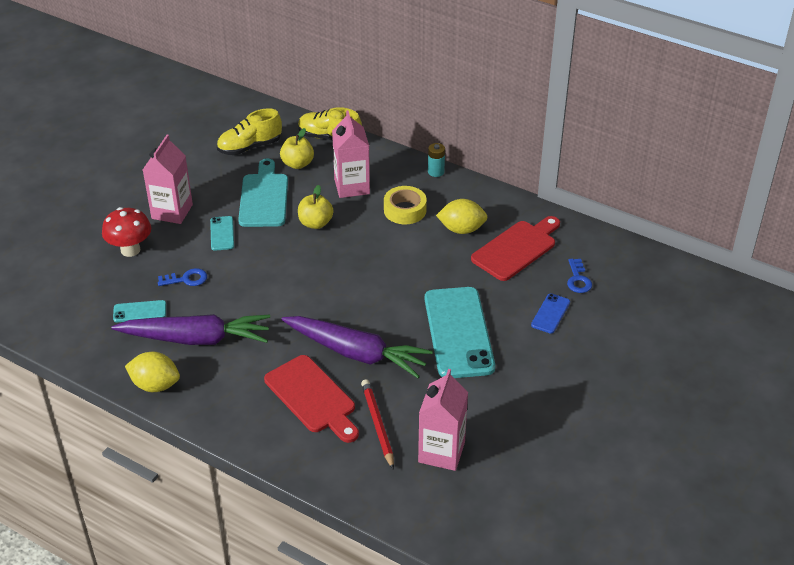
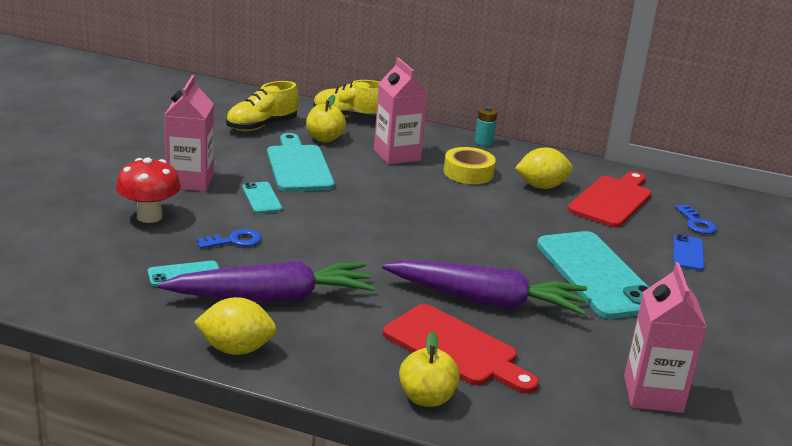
camera: 15 degrees left, 15 degrees down
(315, 223) = (371, 186): yellow apple -> yellow apple (426, 398)
(378, 424) = (555, 371): red pencil -> none

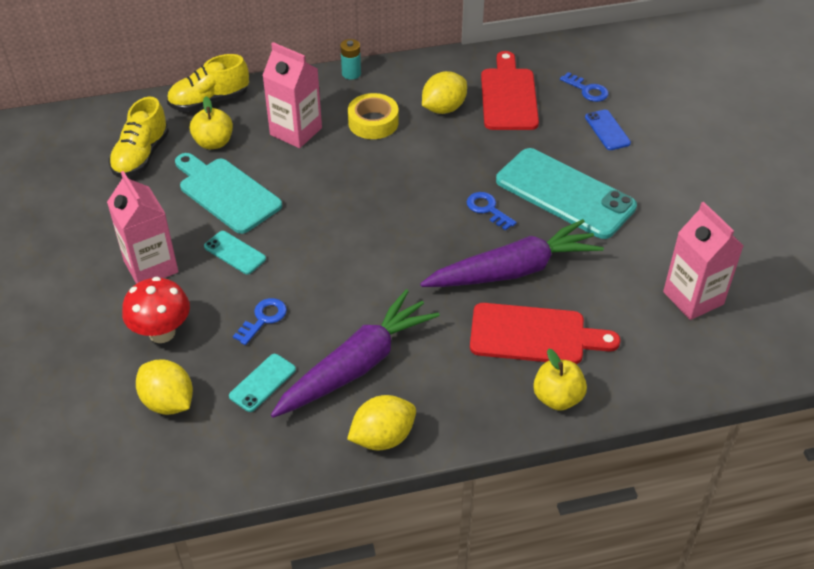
camera: 30 degrees left, 20 degrees up
(101, 254) = (168, 402): none -> yellow lemon
(508, 256) = (488, 209): none -> blue key

